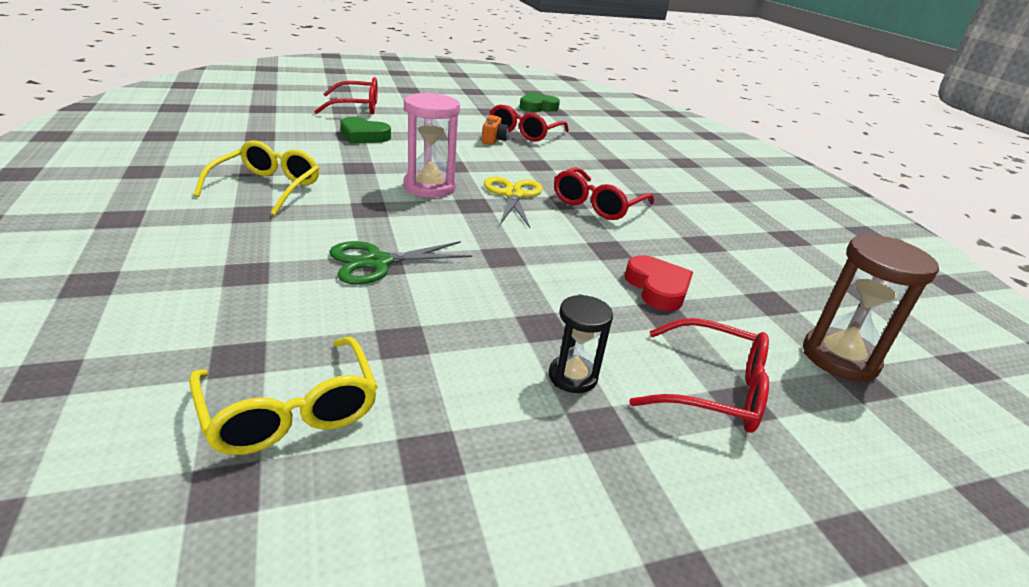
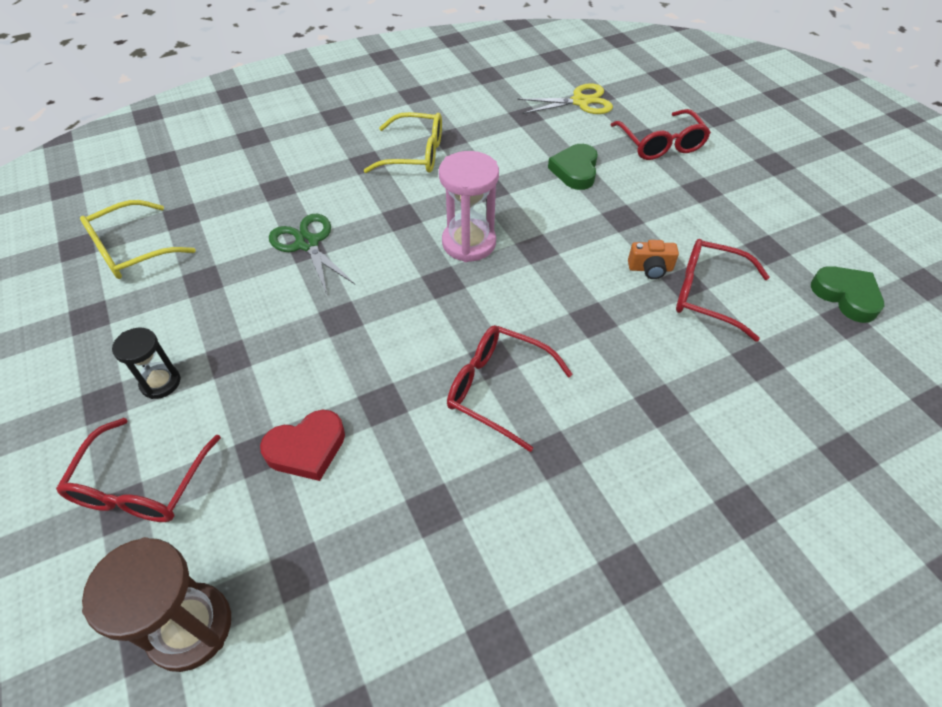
camera: 85 degrees right, 20 degrees up
(513, 195) = (485, 308): yellow scissors -> yellow scissors (580, 102)

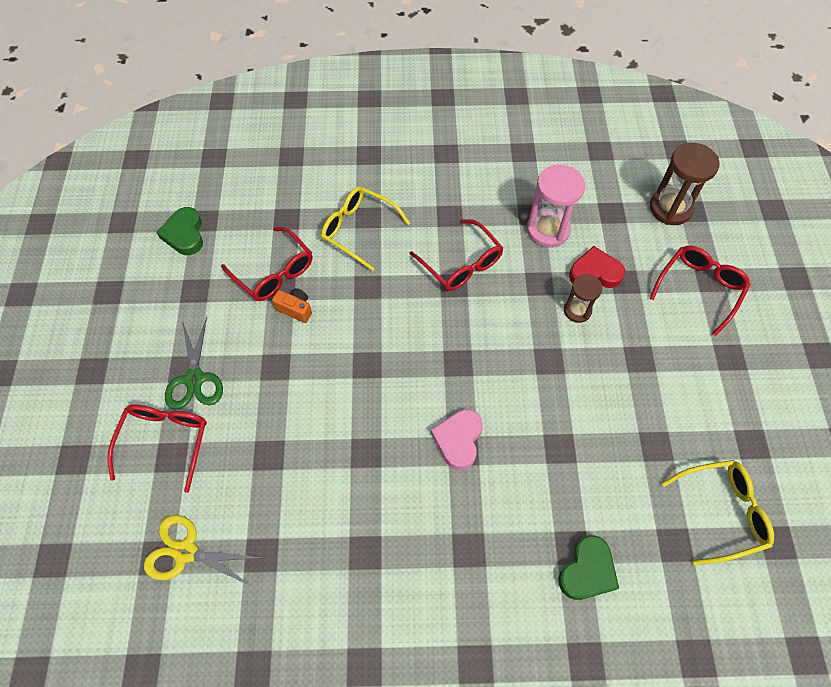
camera: 155 degrees left, 10 degrees up
(160, 383) = (690, 357): black hourglass -> none
(307, 243) = (557, 452): green scissors -> green scissors (194, 379)
(320, 386) = (577, 310): none -> brown hourglass
(409, 222) = (458, 440): none -> pink heart
(415, 154) = (413, 539): yellow glasses -> yellow glasses (358, 230)
(469, 243) = (418, 393): pink hourglass -> pink hourglass (548, 230)
(575, 170) = (272, 441): green heart -> green heart (587, 571)

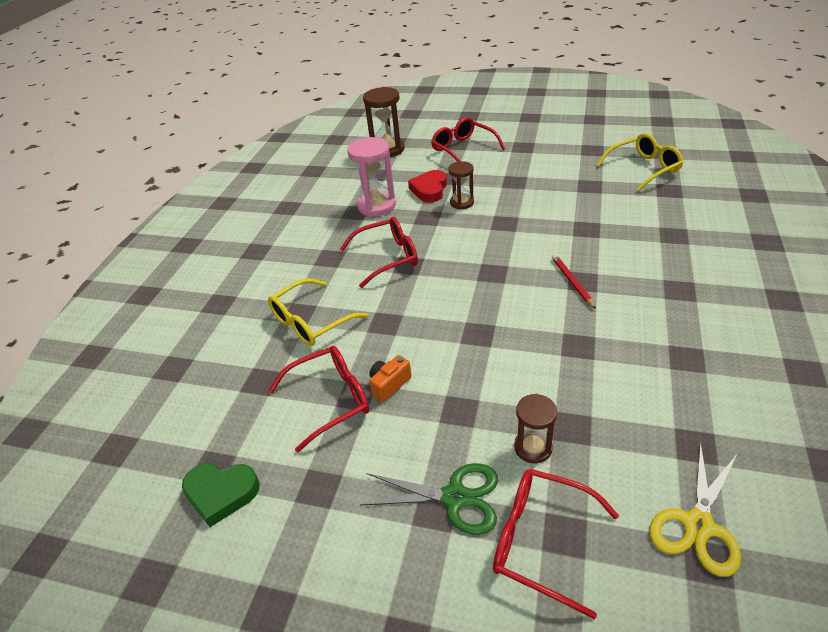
camera: 70 degrees left, 20 degrees down
(244, 427) = (533, 447): none -> brown hourglass
(458, 440) = (572, 282): pink heart -> red pencil
(587, 571) = (693, 230): green heart -> none
(722, 512) = (643, 168): yellow glasses -> yellow glasses turned 60 degrees clockwise

